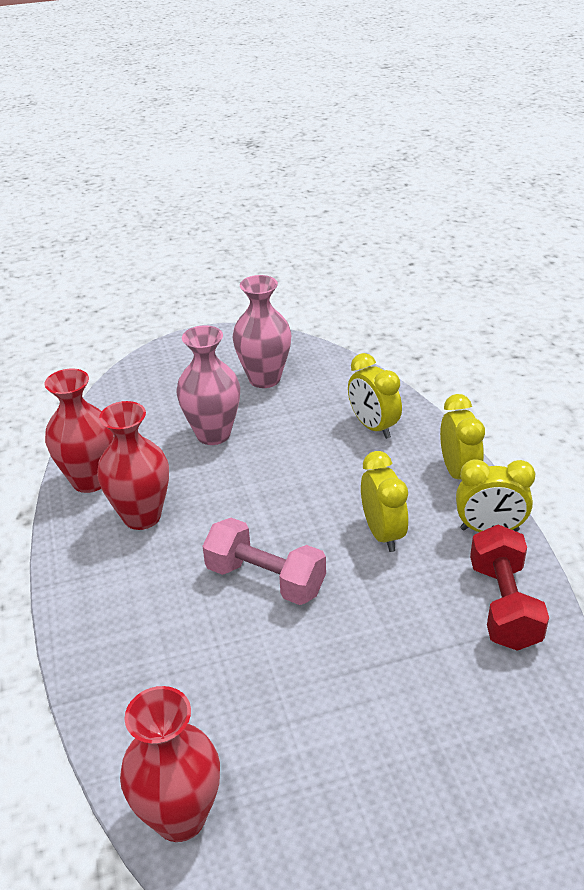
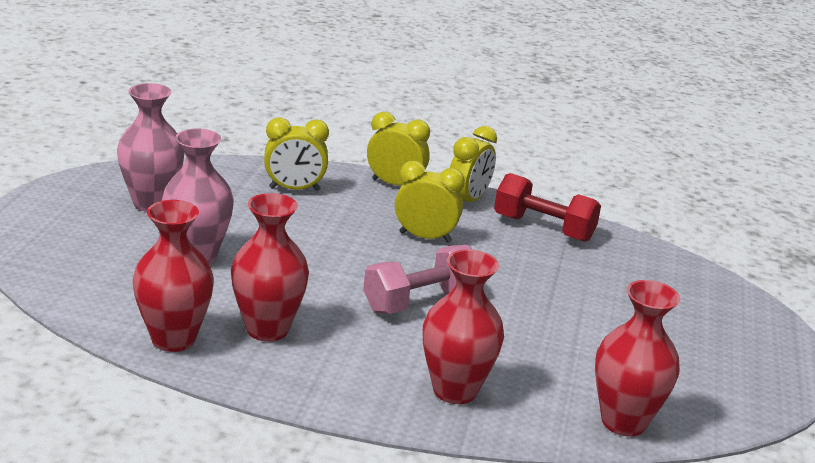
camera: 65 degrees left, 10 degrees down
(140, 664) = (455, 390): none -> red vase

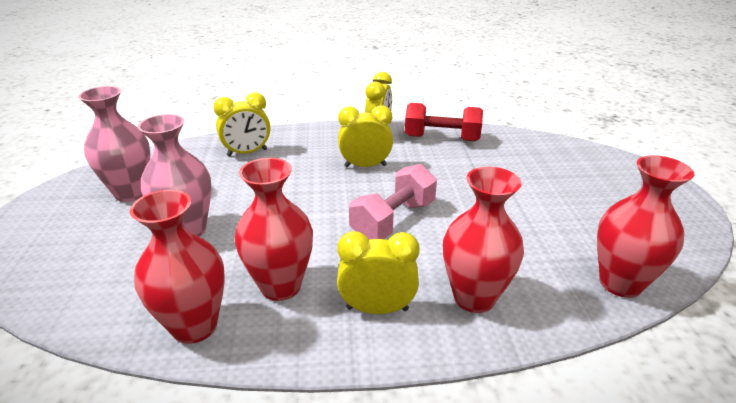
camera: 15 degrees left, 5 degrees up
(395, 184) = (320, 132): yellow clock -> yellow clock (377, 308)

